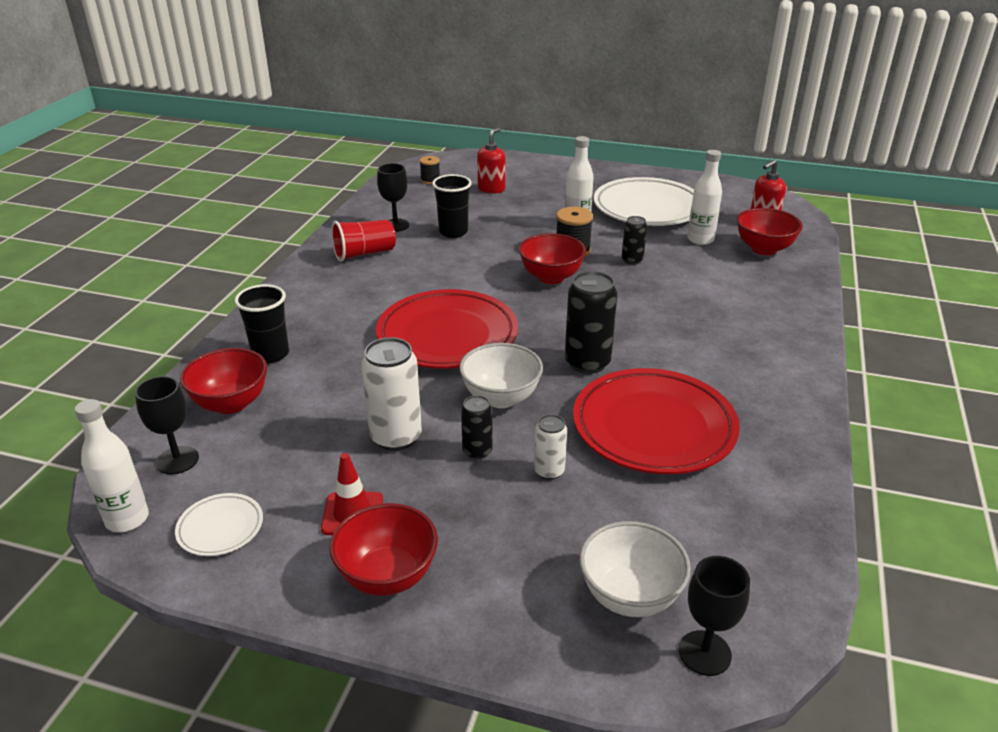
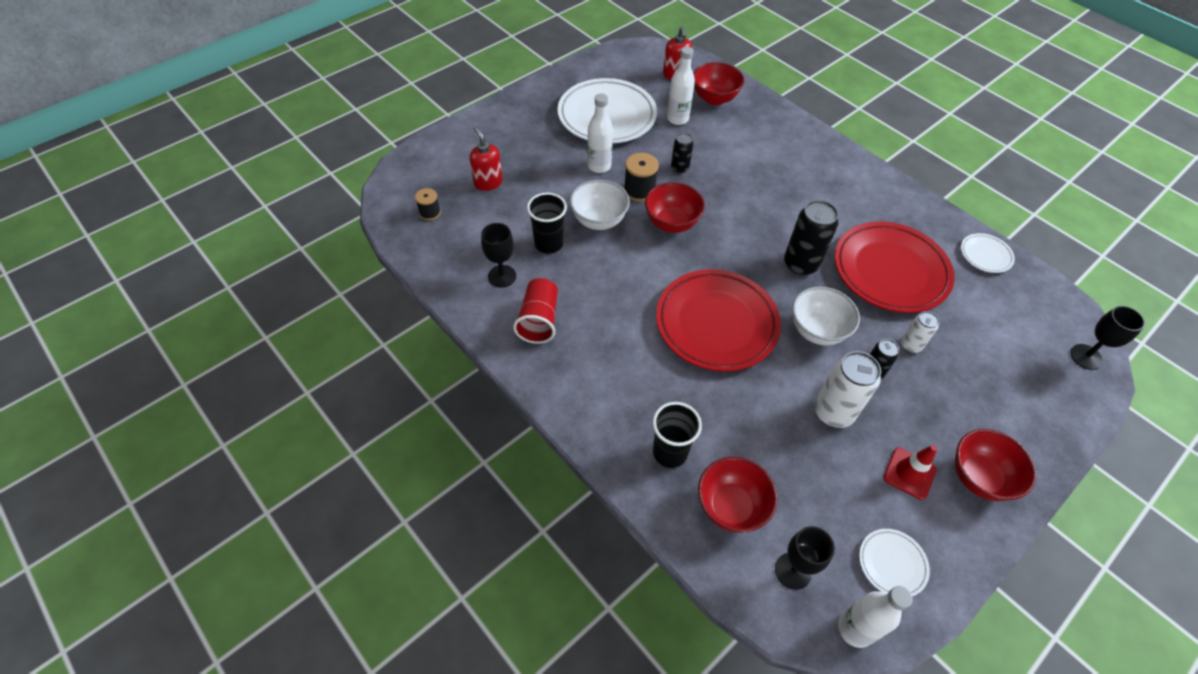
camera: 60 degrees left, 20 degrees up
(630, 596) = (1035, 365): white bowl -> white bowl (599, 220)
(786, 503) = (985, 255): none -> white plate

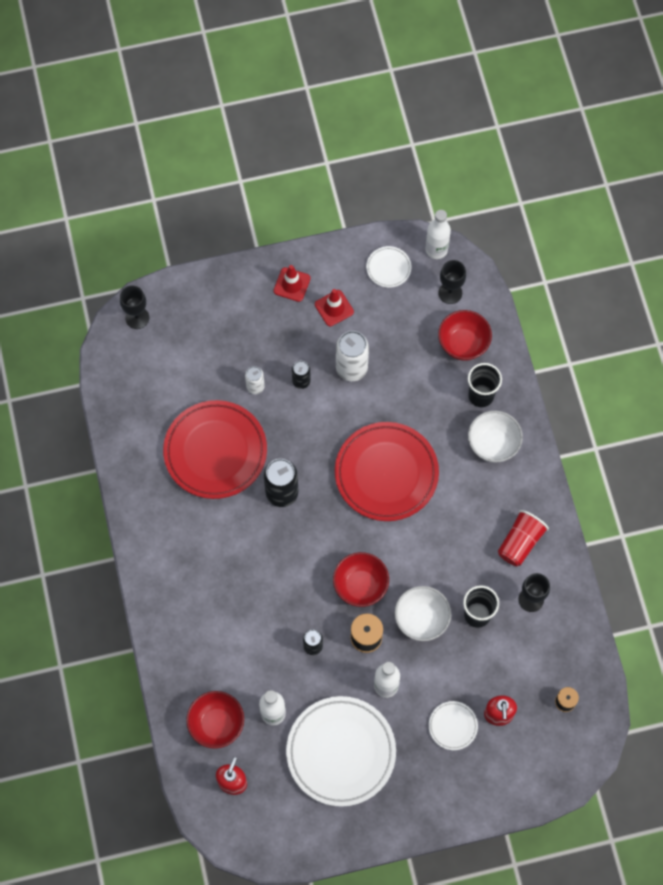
camera: 150 degrees left, 15 degrees up
(817, 331) = (315, 431): white bowl -> white bowl (493, 444)
(979, 477) = (292, 284): red bowl -> red traffic cone
(985, 255) = (125, 427): white plate -> white plate (453, 726)

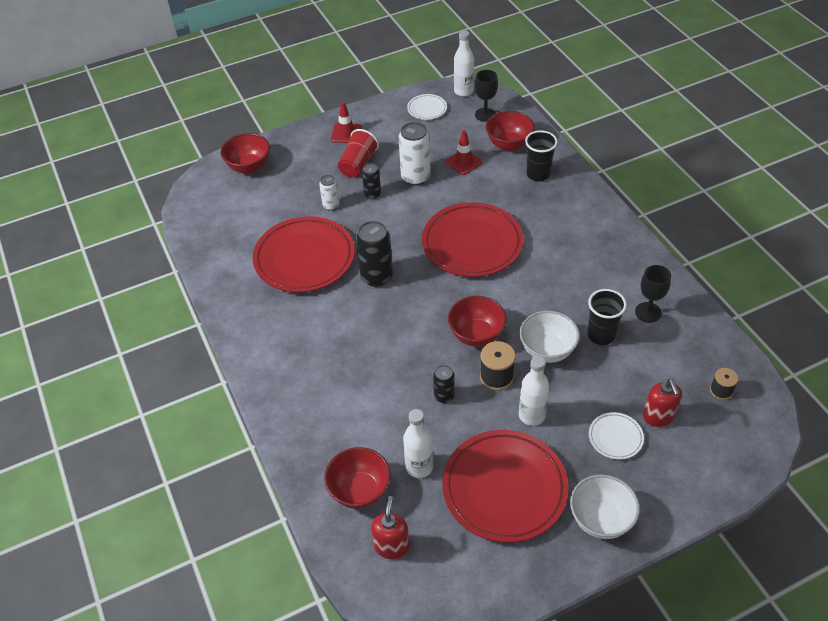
camera: 10 degrees left, 20 degrees down
(137, 318) = (211, 179): black goblet -> none
(179, 310) = (249, 167): none -> red bowl
(334, 308) = (387, 141): red traffic cone -> red traffic cone (463, 162)
(341, 752) = (504, 488): white plate -> red plate
(493, 444) = (562, 205): white bowl -> white bowl (600, 519)
(520, 542) = (618, 270): red cup -> red cup (358, 164)

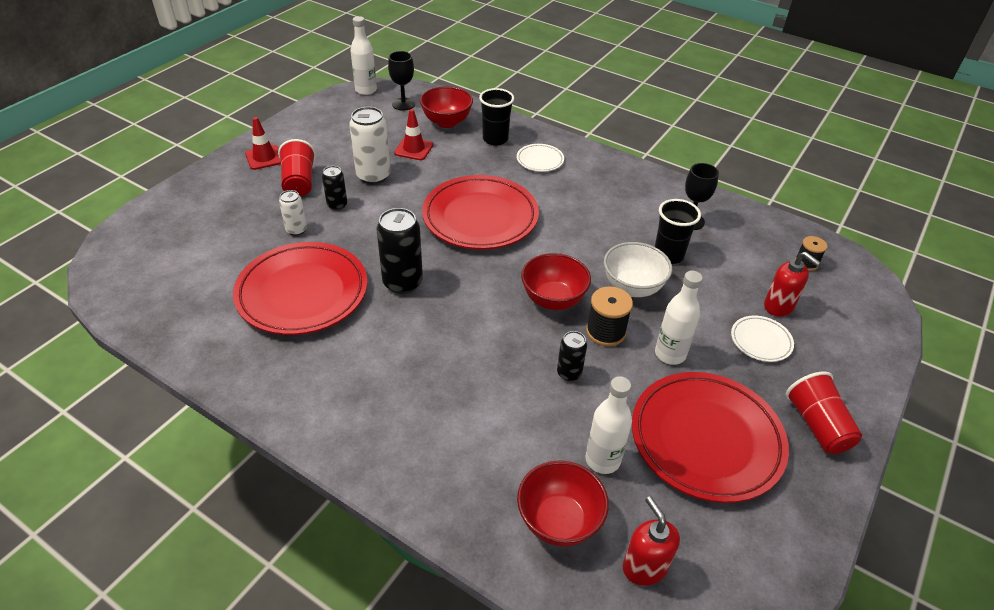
camera: 35 degrees left, 5 degrees down
(249, 167) = (164, 222): red bowl -> none
(427, 109) = (339, 114): white plate -> white plate (540, 160)
(600, 519) = (817, 425): white bowl -> red cup

